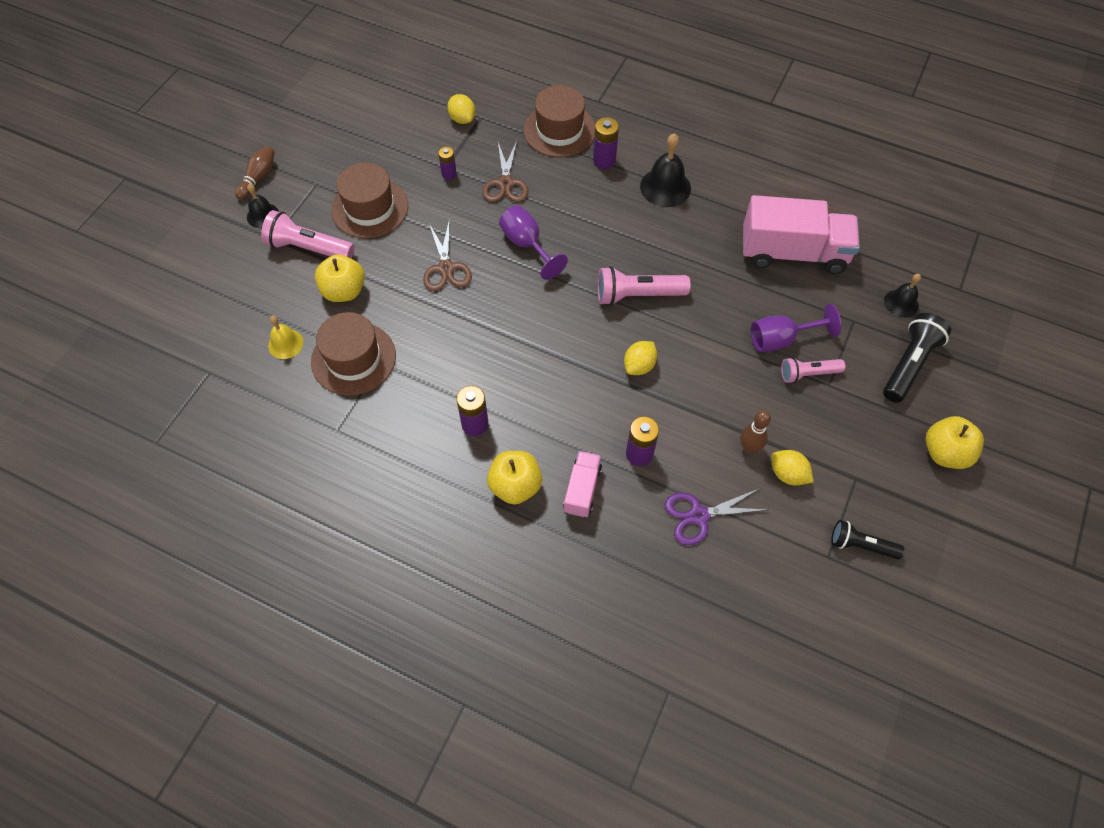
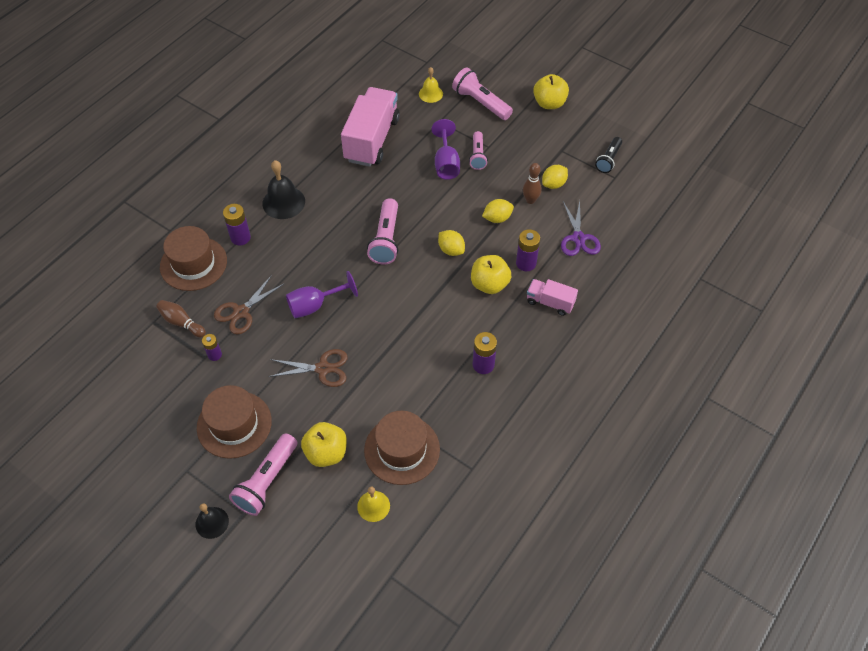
camera: 80 degrees left, 5 degrees down
(258, 178) = (159, 525): brown bowling pin -> brown bowling pin (181, 322)
(462, 119) = (149, 336): yellow lemon -> yellow lemon (497, 218)
(505, 183) = (241, 312): brown scissors -> brown scissors turned 120 degrees clockwise
(515, 486) = (541, 344): yellow apple -> yellow apple (489, 284)
(901, 303) = (430, 94): black bell -> yellow bell
(909, 364) = (480, 103): black flashlight -> pink flashlight

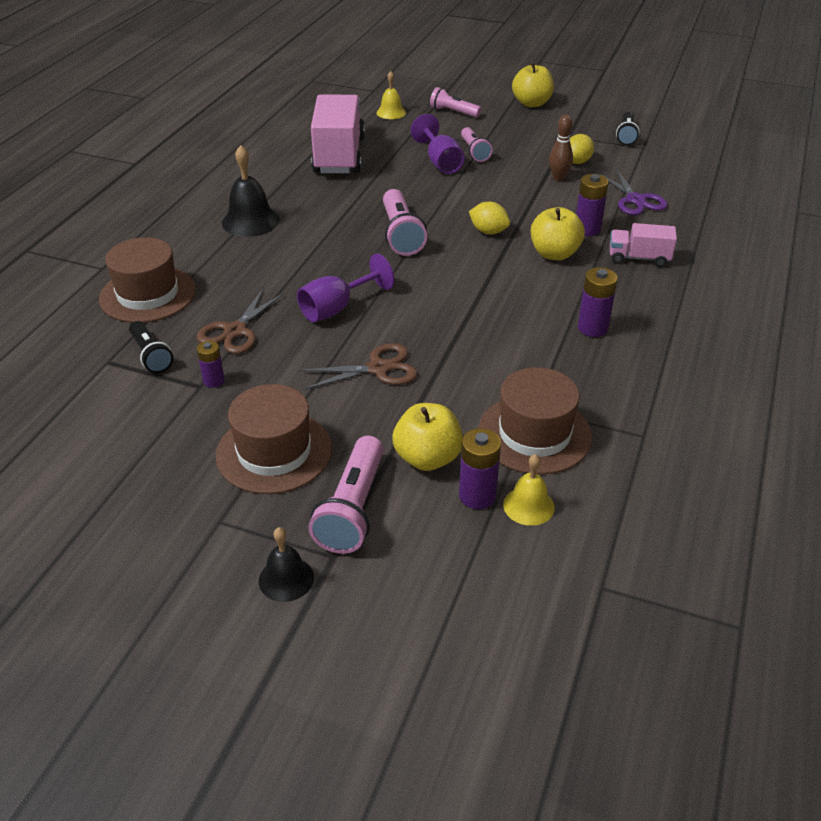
camera: 15 degrees left, 15 degrees down
(181, 322) = (151, 355): brown bowling pin -> black flashlight
(240, 237) = (205, 260): purple battery -> purple battery (477, 496)
(480, 103) = (453, 112): pink flashlight -> pink flashlight, size x0.65
(497, 218) = (528, 197): yellow lemon -> none

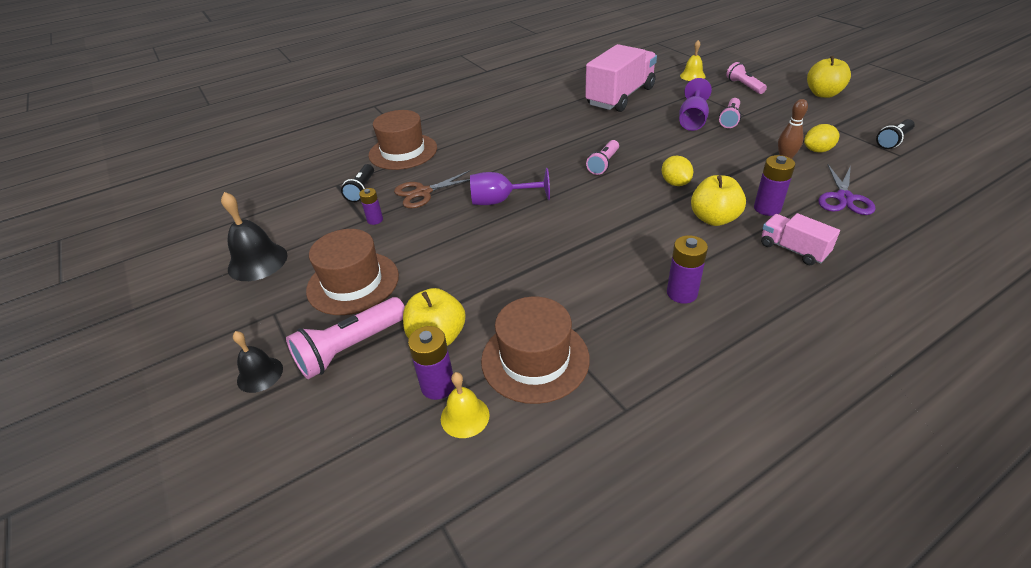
camera: 40 degrees right, 0 degrees up
(250, 221) = (512, 124): black bell -> black bell (257, 261)
(378, 368) = (480, 254): brown scissors -> none
(401, 234) = (604, 164): pink flashlight -> pink flashlight, size x0.65

